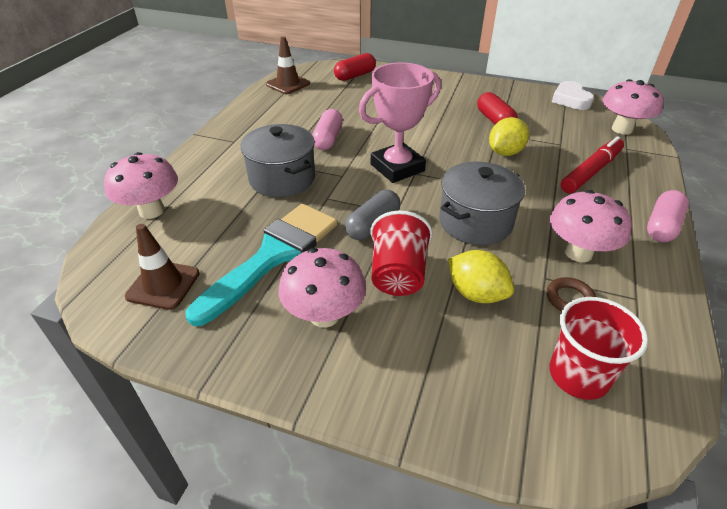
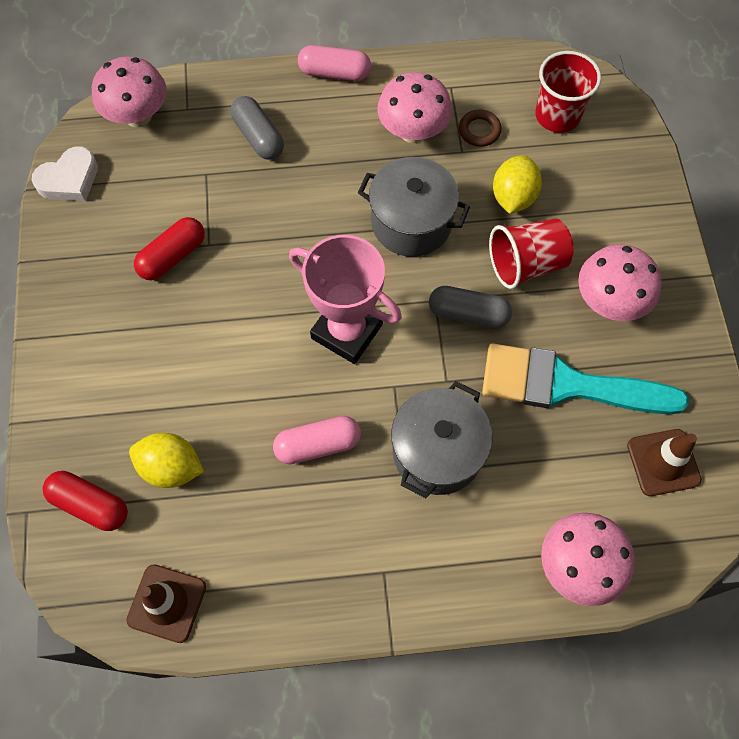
camera: 115 degrees left, 25 degrees up
(505, 152) = (255, 226): yellow lemon -> yellow lemon (171, 467)
(591, 171) = (258, 137): red marker -> grey capsule

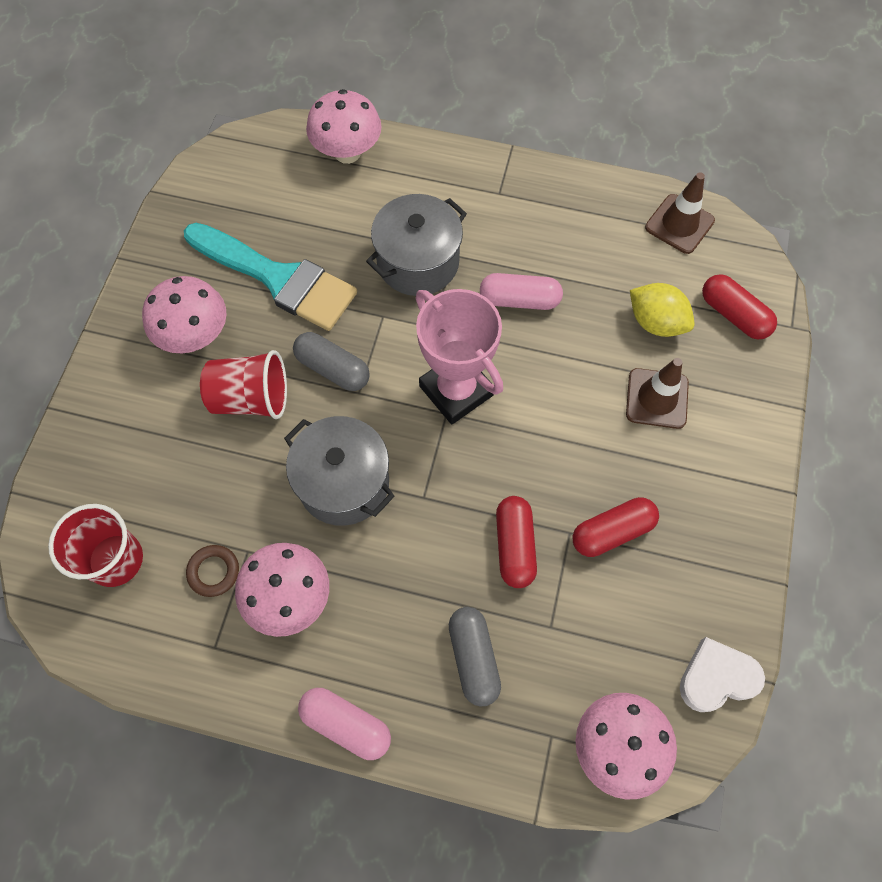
camera: 160 degrees left, 0 degrees up
(251, 220) = (514, 546): none -> red capsule
(513, 197) = (223, 475): yellow lemon -> none
(663, 462) = (236, 197): brown traffic cone -> brown traffic cone (657, 398)

